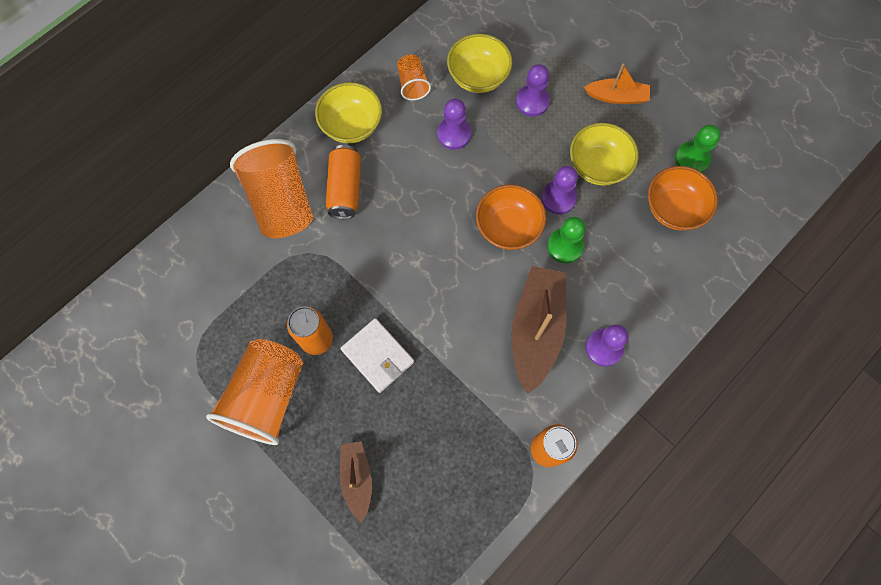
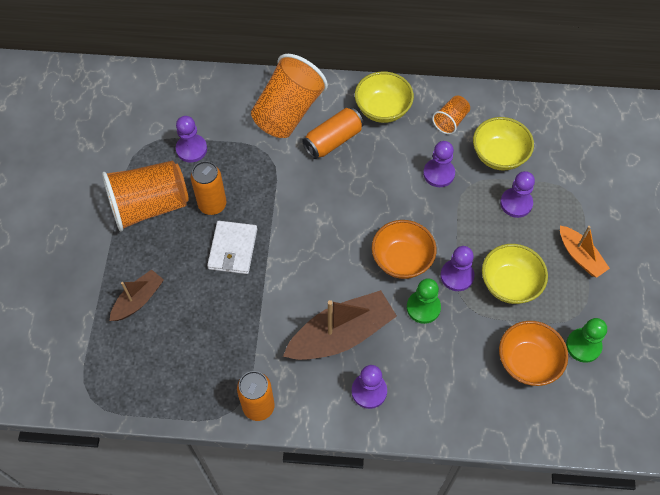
camera: 50 degrees right, 10 degrees down
(241, 314) = (191, 149): none -> purple pawn

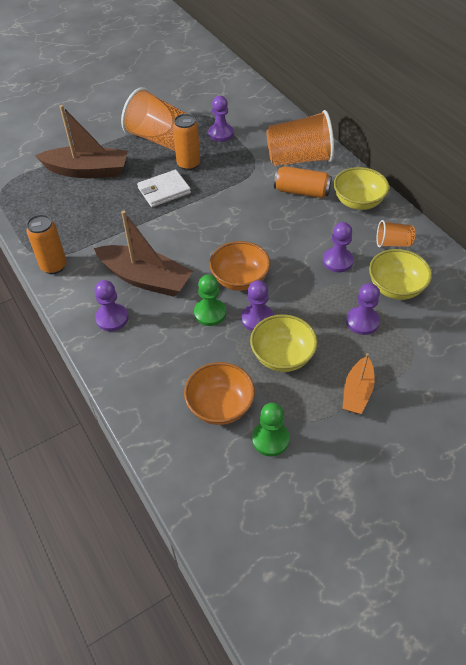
camera: 55 degrees right, 10 degrees down
(138, 300) = (87, 170): brown boat -> brown boat, size x1.76

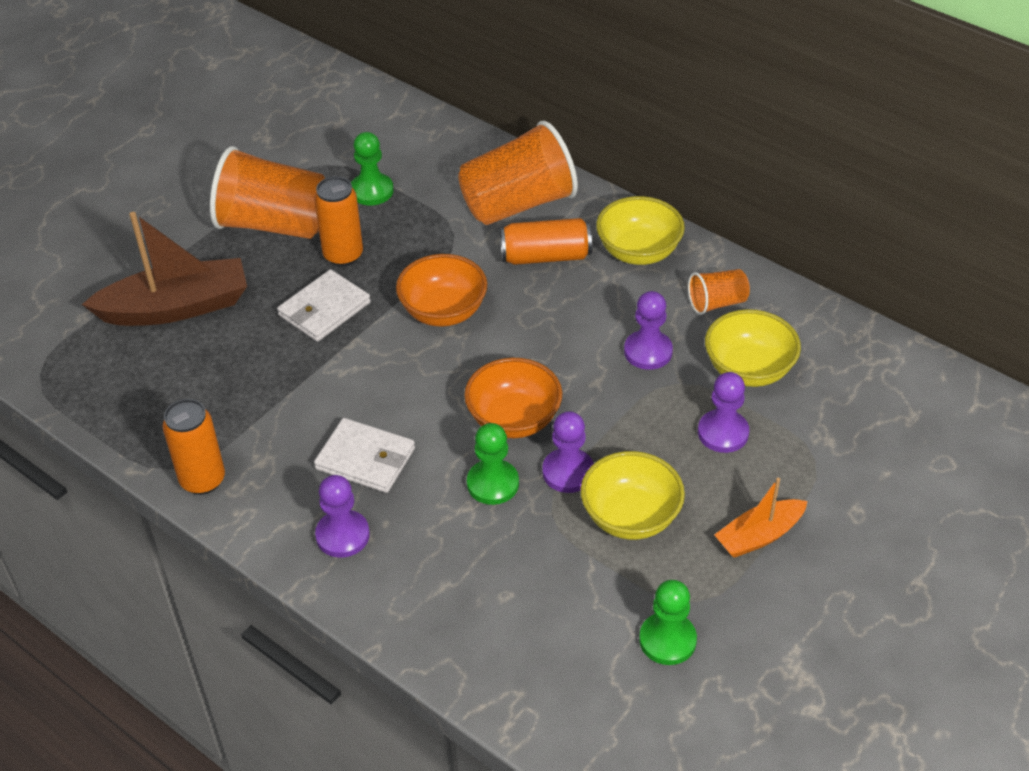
camera: 20 degrees left, 5 degrees down
(146, 279) = (366, 459): brown boat -> white wallet
(220, 133) = (372, 191): purple pawn -> green pawn
(220, 406) = (573, 616): orange bowl -> orange bowl (443, 311)
(357, 392) = (759, 536): orange boat -> orange boat turned 60 degrees clockwise

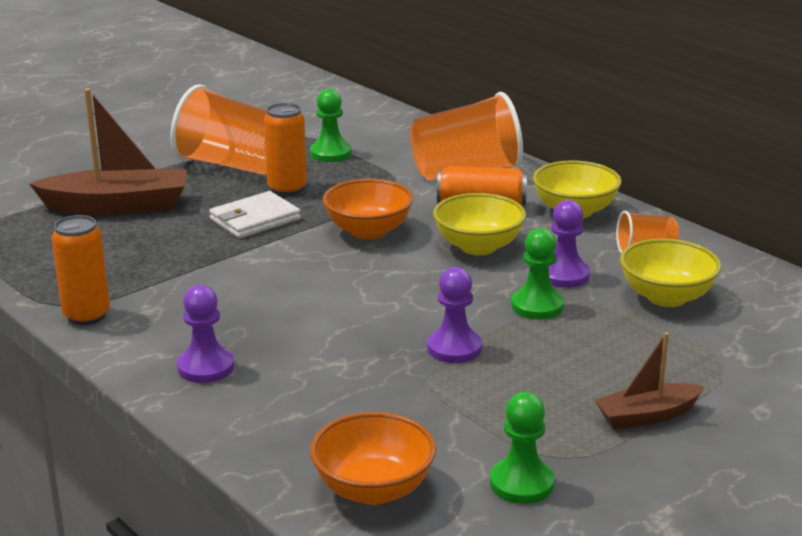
camera: 10 degrees right, 20 degrees down
(366, 459) = (252, 318): white wallet -> none
(492, 484) = (373, 348): green pawn -> green pawn (537, 306)
(514, 419) = (411, 307): orange bowl -> orange bowl (373, 489)
(630, 517) = (510, 386): yellow bowl -> yellow bowl (478, 247)
(723, 433) = (627, 338): purple pawn -> none
(759, 536) = (647, 416): orange boat -> brown boat

